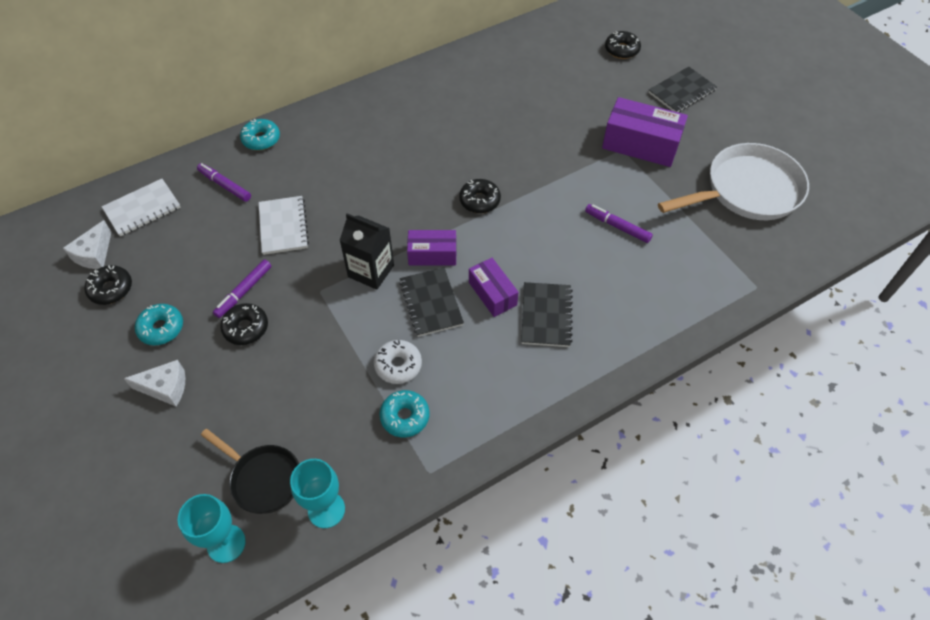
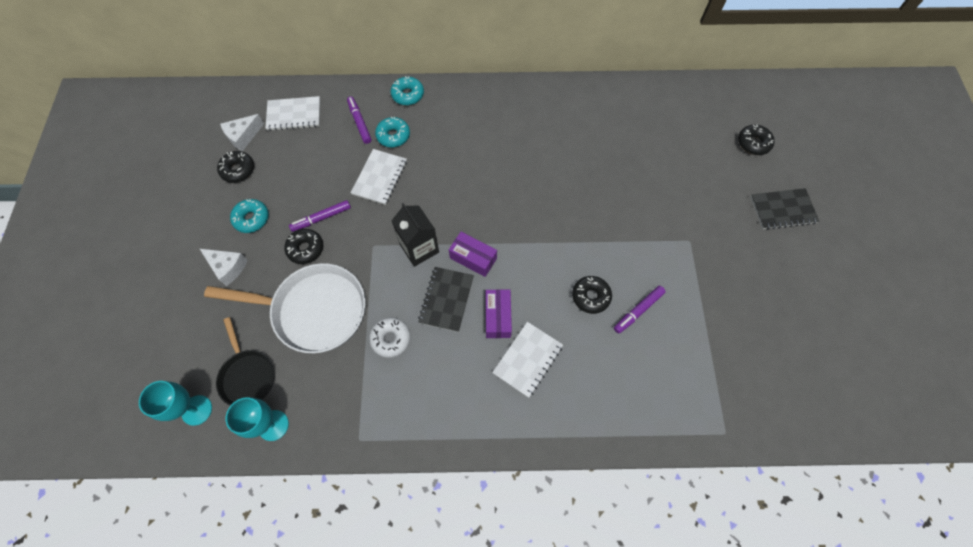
camera: 30 degrees right, 10 degrees up
(405, 417) = (370, 384): turquoise donut -> turquoise donut (393, 136)
(479, 200) = (539, 229): black donut -> black donut (590, 296)
(546, 315) = (527, 359): black notebook -> white notebook
(617, 226) = (638, 311): purple marker -> purple marker turned 105 degrees counterclockwise
(640, 144) = (709, 244): purple box -> none
(747, 191) = (779, 337): white pan -> white pan (314, 310)

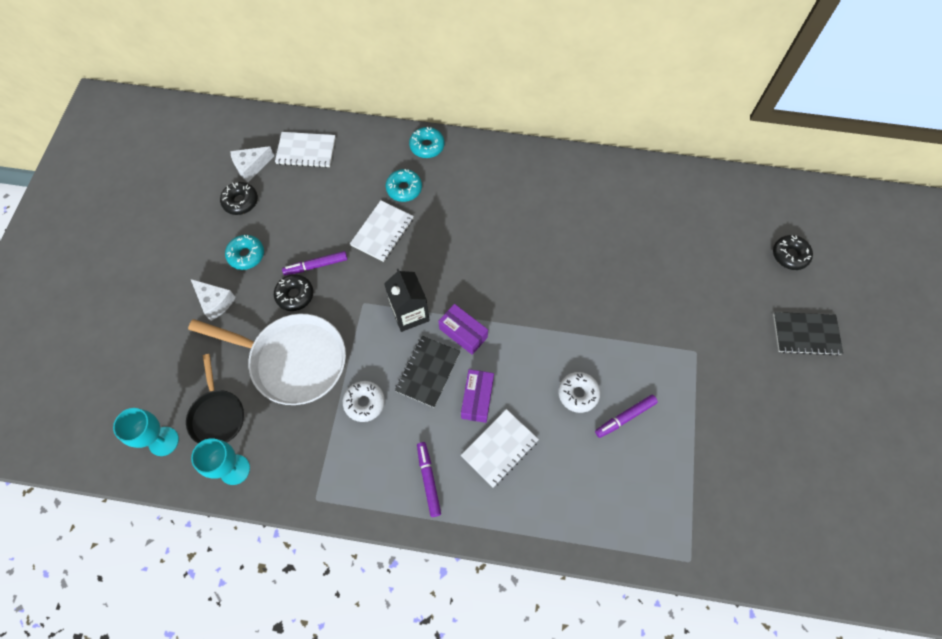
camera: 10 degrees right, 0 degrees up
(359, 122) = (372, 169): purple marker -> purple marker (428, 480)
(590, 296) = (578, 394): black donut -> white donut

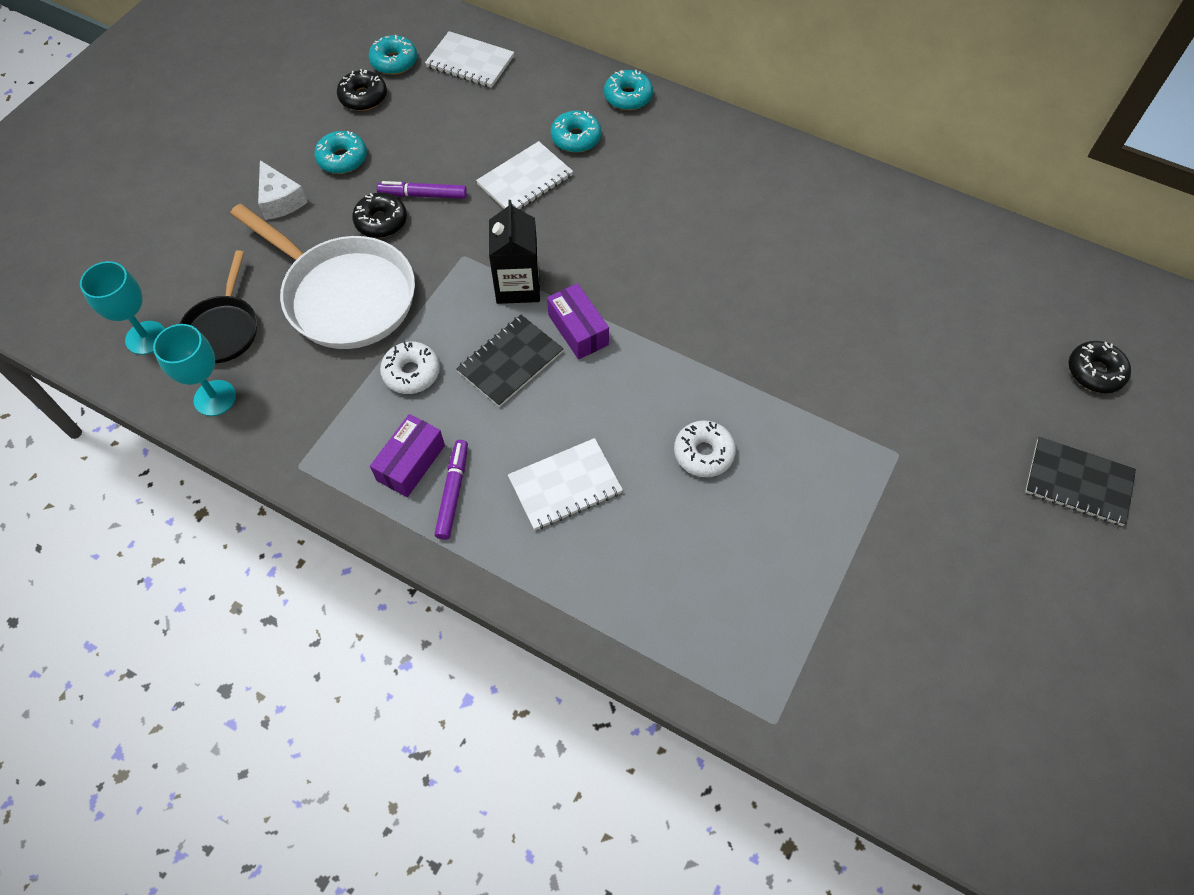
camera: 20 degrees right, 5 degrees down
(251, 166) = (394, 62): white cheese -> turquoise donut
(477, 399) = (561, 415): purple box -> purple box (411, 463)
(625, 417) = (758, 504): purple marker -> none

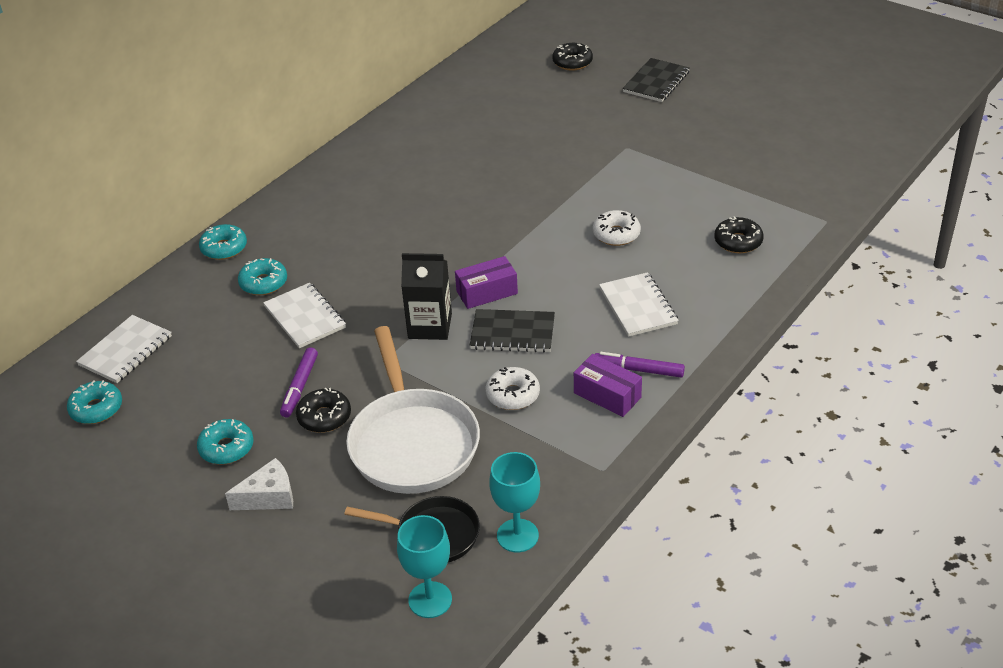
camera: 80 degrees left, 20 degrees down
(344, 295) = (412, 442): white pan -> white pan turned 120 degrees clockwise
(363, 97) = (140, 433): black donut -> black donut (738, 242)
(510, 362) = (512, 333): black notebook -> black notebook turned 45 degrees counterclockwise

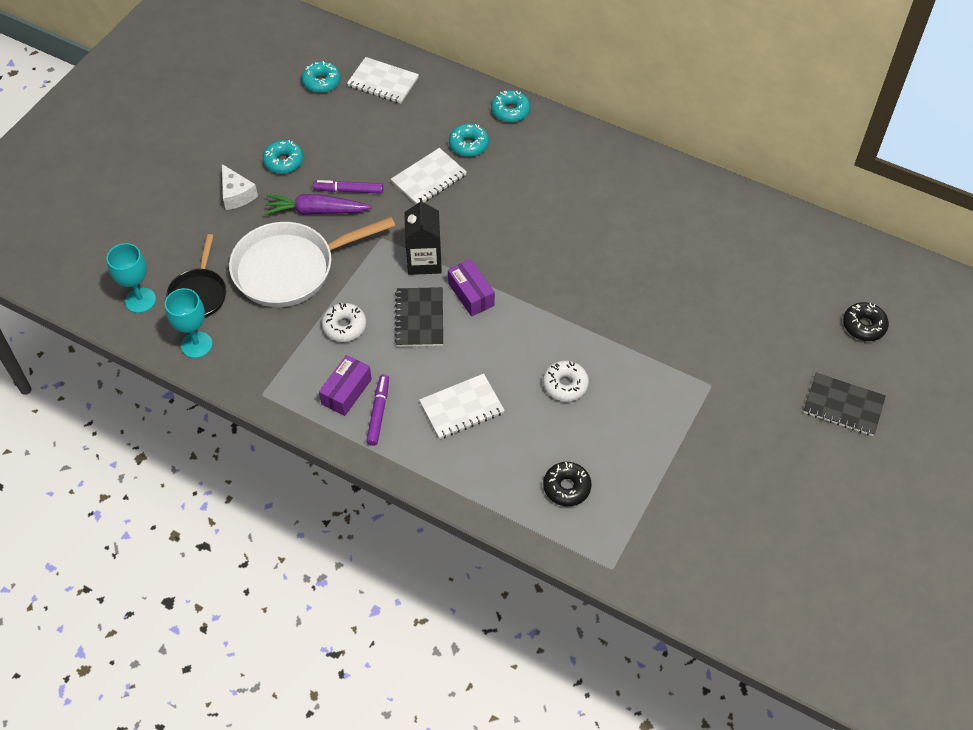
camera: 80 degrees right, 15 degrees up
(324, 417) = (316, 211): black donut -> purple carrot

